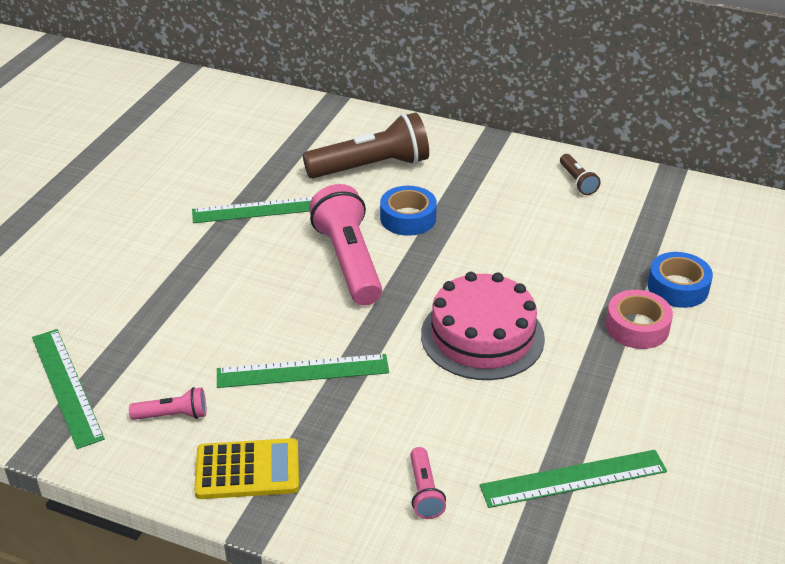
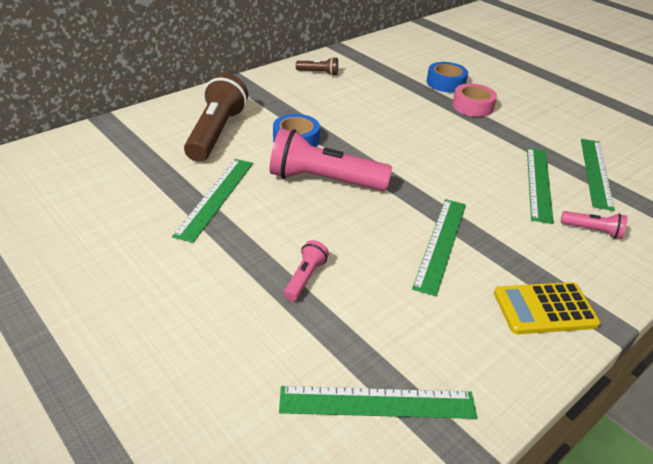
camera: 65 degrees left, 0 degrees up
(173, 415) = (458, 334): pink flashlight -> pink flashlight (305, 277)
(247, 470) = (544, 309): yellow calculator -> yellow calculator turned 120 degrees counterclockwise
(482, 336) = (448, 156): pink cake -> none
(493, 426) = (538, 183): none -> green ruler

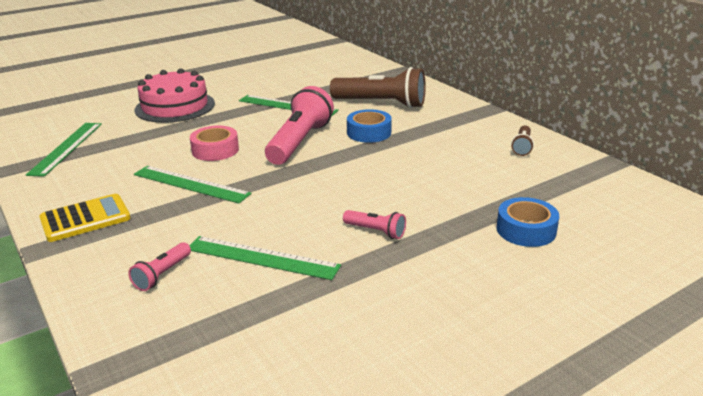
camera: 100 degrees right, 10 degrees down
(208, 309) = (175, 106): none -> pink cake
(305, 277) = (184, 132): pink flashlight -> pink flashlight (376, 231)
(472, 106) = (456, 242): pink tape -> pink tape (215, 150)
(544, 309) = (85, 219): yellow calculator -> yellow calculator turned 60 degrees clockwise
(596, 172) = (272, 313): green ruler -> none

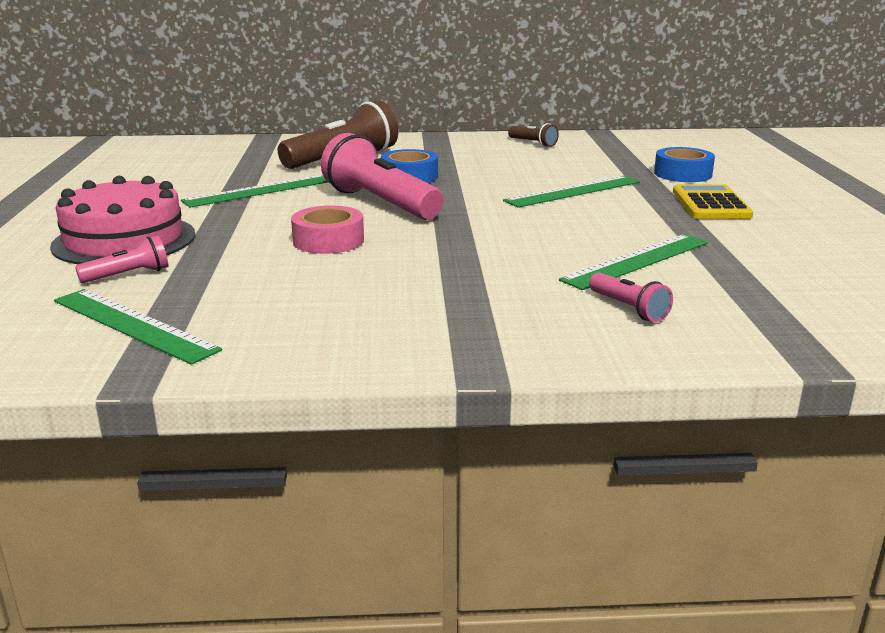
camera: 60 degrees left, 5 degrees down
(85, 219) = (424, 335): yellow calculator -> yellow calculator (711, 204)
(191, 184) = (409, 266): green ruler -> green ruler (573, 191)
(376, 231) = (632, 213): pink flashlight -> pink flashlight (128, 275)

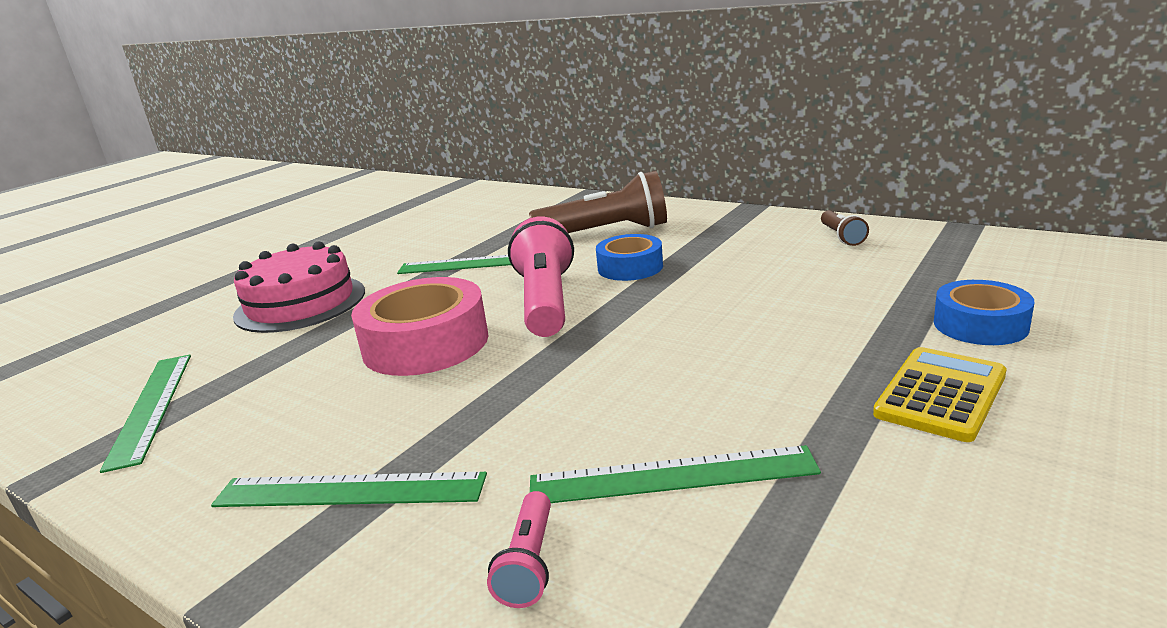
camera: 40 degrees right, 0 degrees up
(128, 275) = (239, 346): pink flashlight -> none
(328, 241) = (425, 343): pink tape -> pink tape, size x1.65
(573, 191) = (775, 326): green ruler -> green ruler (349, 490)

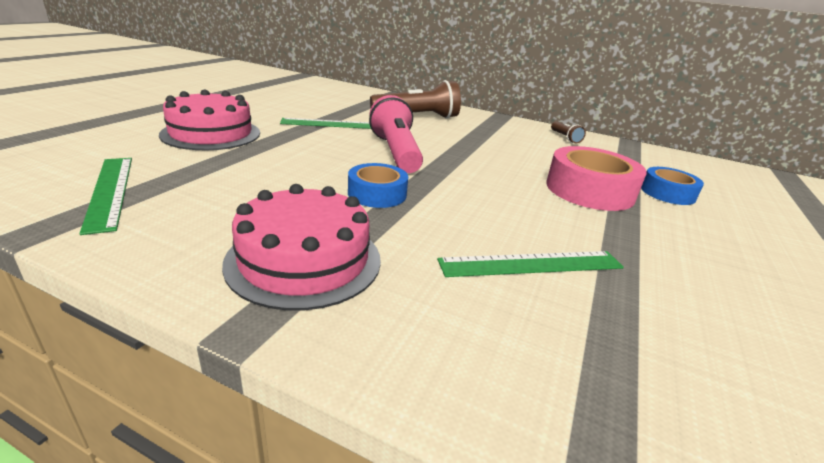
camera: 15 degrees left, 5 degrees up
(349, 490) = (304, 260): green ruler -> pink cake
(425, 343) = (321, 169): pink tape -> pink tape (589, 190)
(529, 563) = (462, 315): pink flashlight -> none
(630, 267) = (443, 139): blue tape -> blue tape (377, 194)
(941, 395) = (667, 229): yellow calculator -> none

